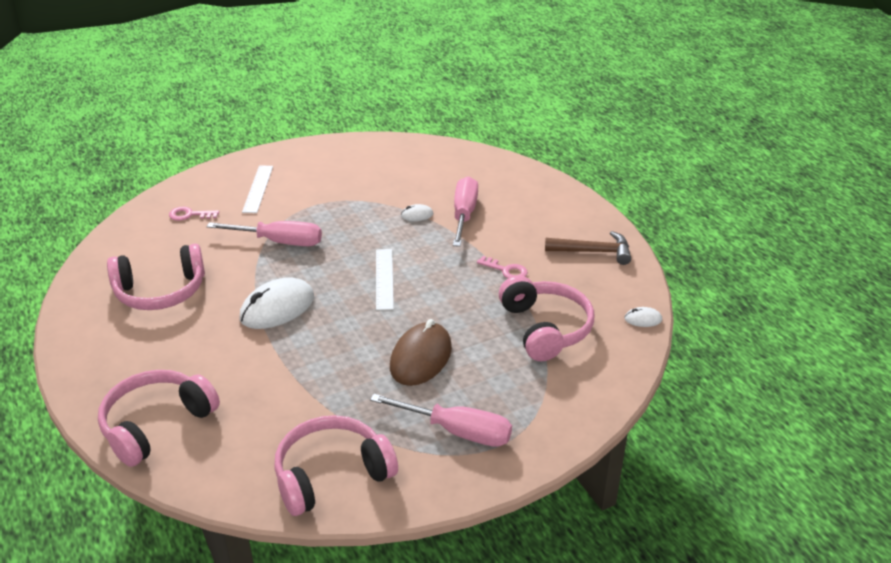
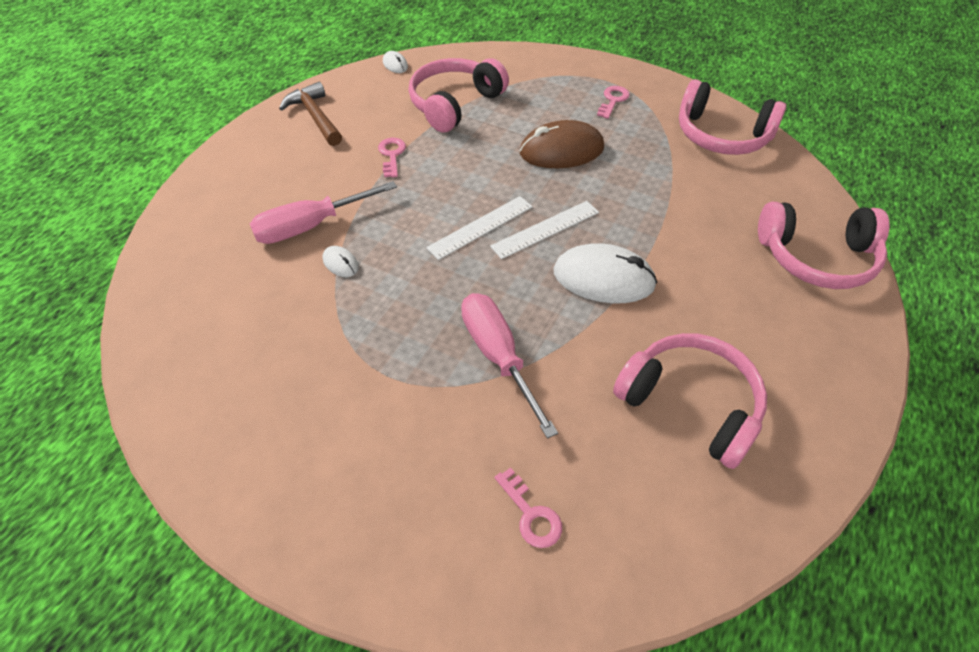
camera: 125 degrees left, 15 degrees up
(258, 189) = (398, 476): white ruler -> white ruler (545, 229)
(456, 431) = (613, 100): pink screwdriver -> pink key

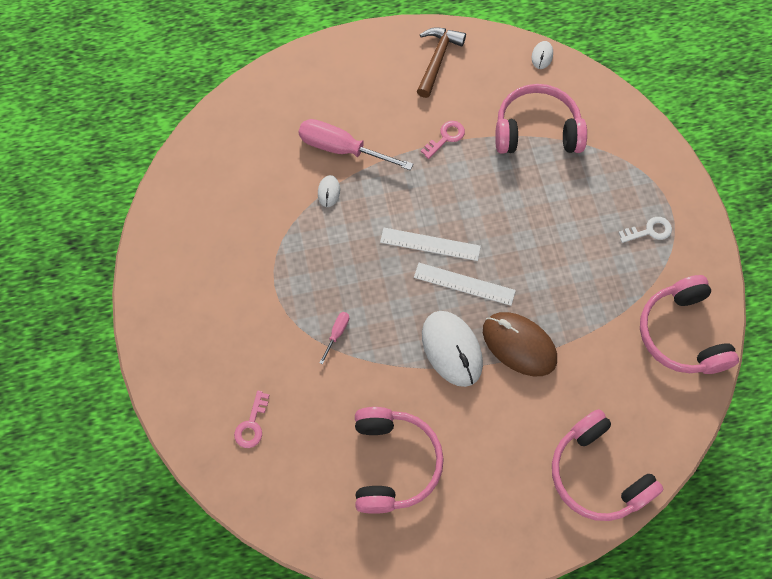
camera: 50 degrees right, 15 degrees up
(498, 357) = (337, 334): pink screwdriver -> pink screwdriver, size x0.45
(561, 151) = (553, 237): brown mouse -> brown mouse (519, 345)
(613, 100) = (649, 231): pink key -> white key

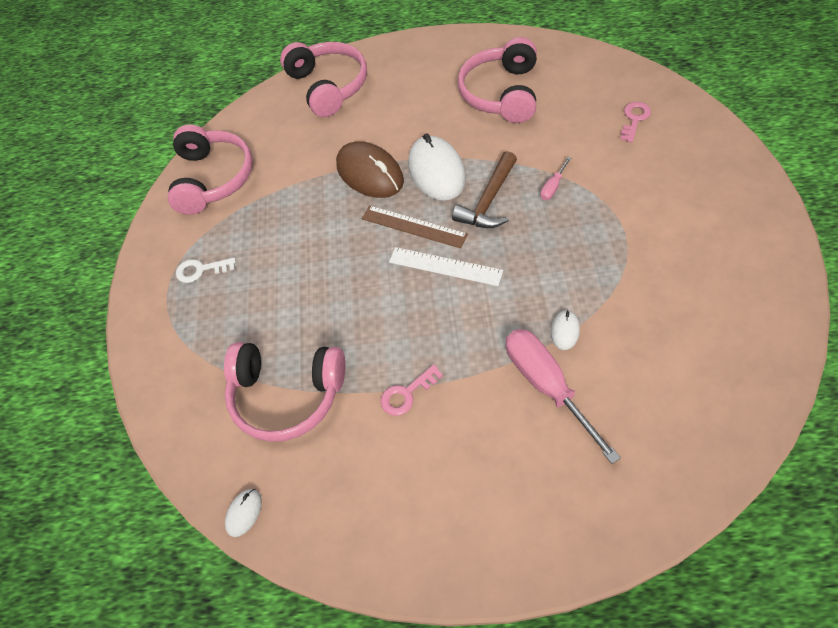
camera: 165 degrees left, 10 degrees down
(342, 149) = (547, 386): pink screwdriver -> pink screwdriver turned 150 degrees counterclockwise
(437, 59) = (399, 521): brown hammer -> brown hammer (488, 201)
(464, 284) = (413, 226): white ruler -> brown ruler

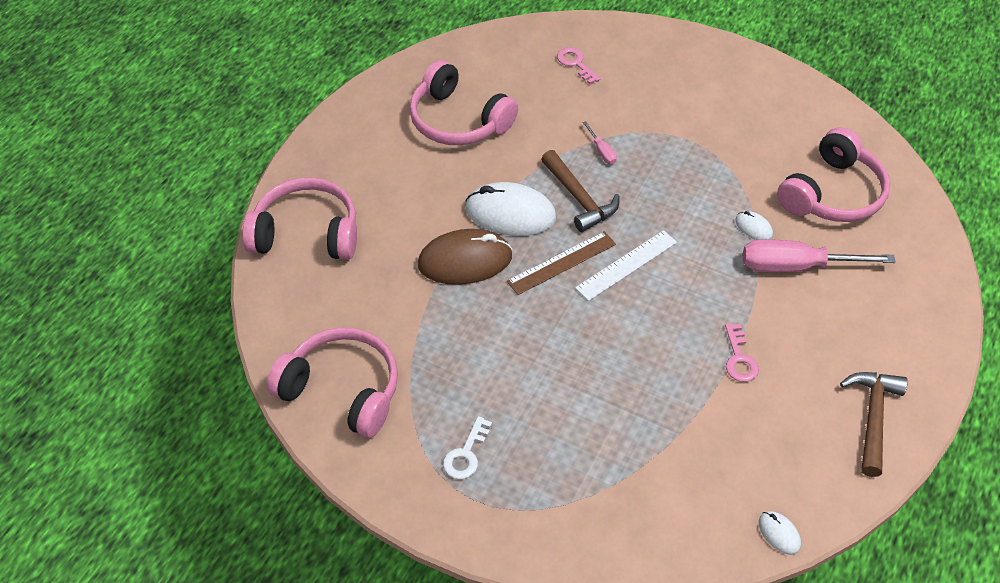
camera: 65 degrees left, 5 degrees down
(287, 395) = (678, 447): pink headphones -> pink headphones (832, 193)
(416, 534) = (872, 417): none -> brown hammer

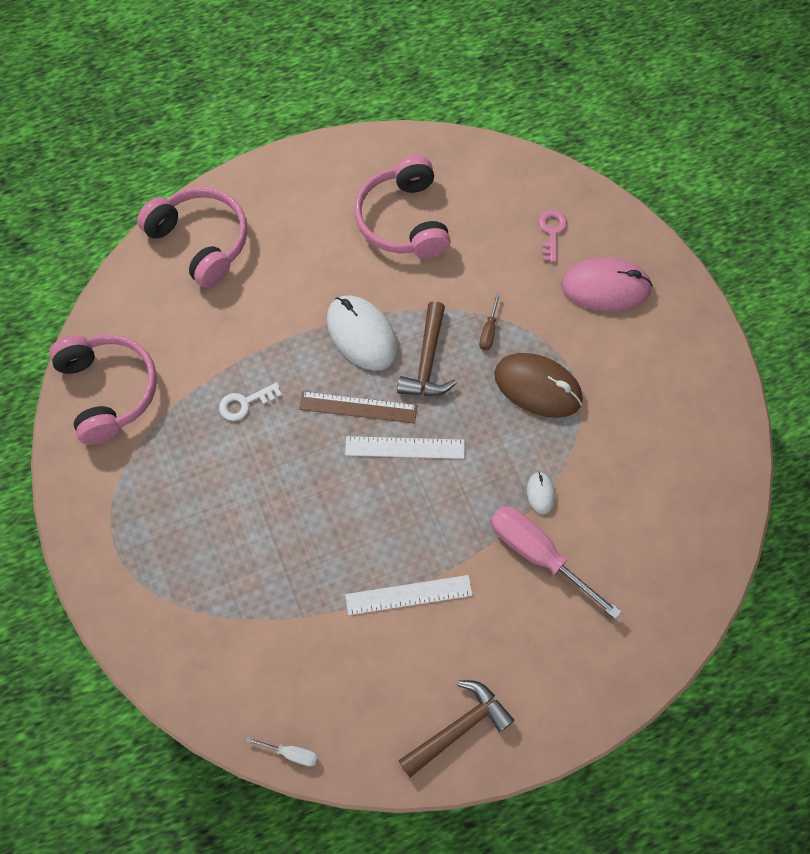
camera: 40 degrees right, 15 degrees up
(465, 261) = (289, 350): brown mouse -> brown mouse (538, 387)
(466, 454) = (142, 508): white key -> white key (245, 403)
(601, 151) = (489, 331): pink screwdriver -> brown screwdriver
(651, 74) = (605, 287): none -> pink mouse
(739, 358) = (408, 595): pink key -> white ruler
(779, 533) = (291, 753): white mouse -> white screwdriver
(832, 193) = (642, 514): pink headphones -> none

